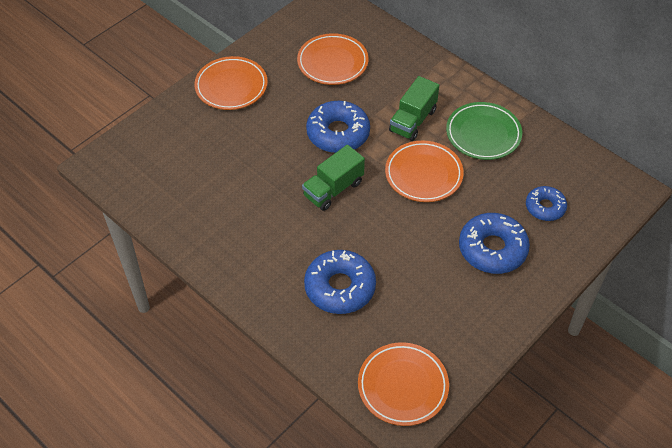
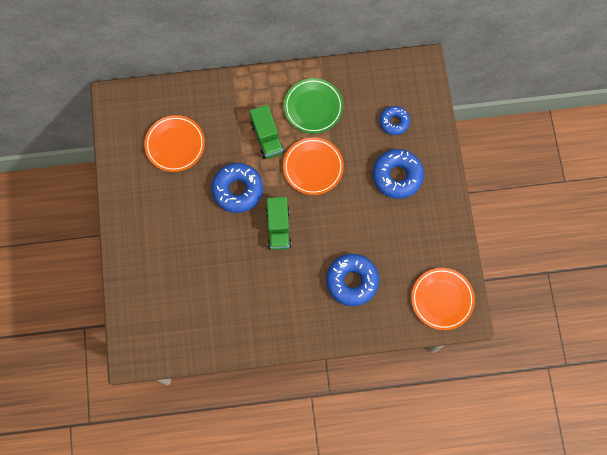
camera: 50 degrees left, 20 degrees up
(231, 86) = (138, 224): orange plate -> none

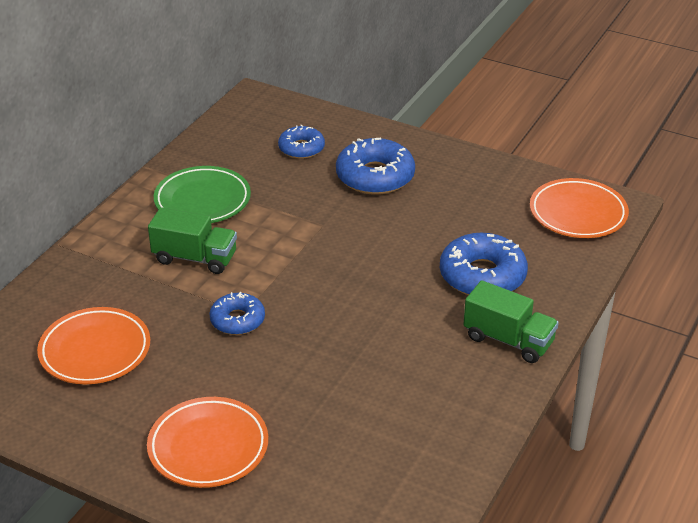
camera: 55 degrees left, 35 degrees down
(237, 190) = (237, 320): blue donut -> blue donut, size x0.61
(278, 228) = (337, 307): green truck -> green truck (508, 340)
(313, 167) = (284, 237): orange plate -> orange plate (208, 447)

